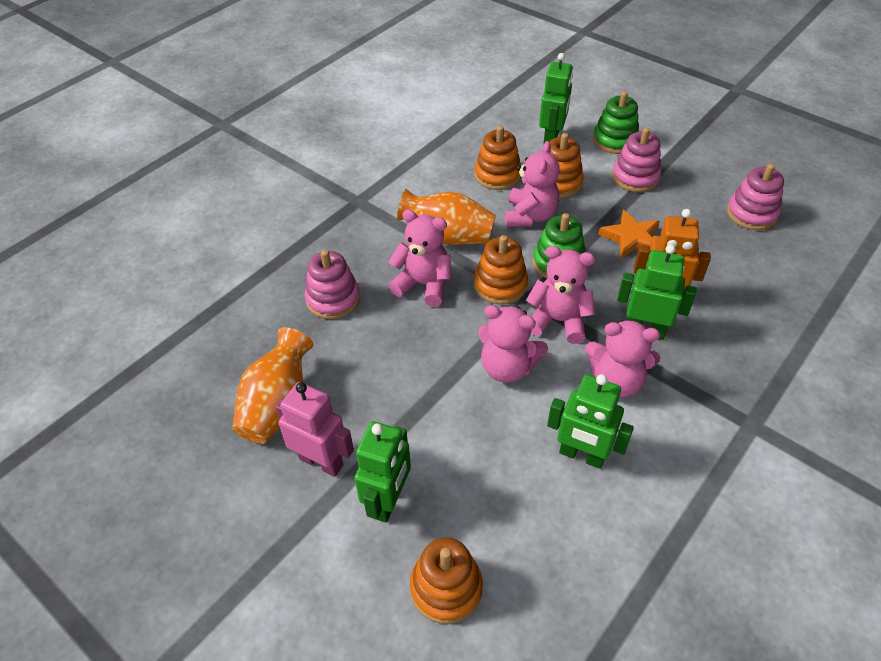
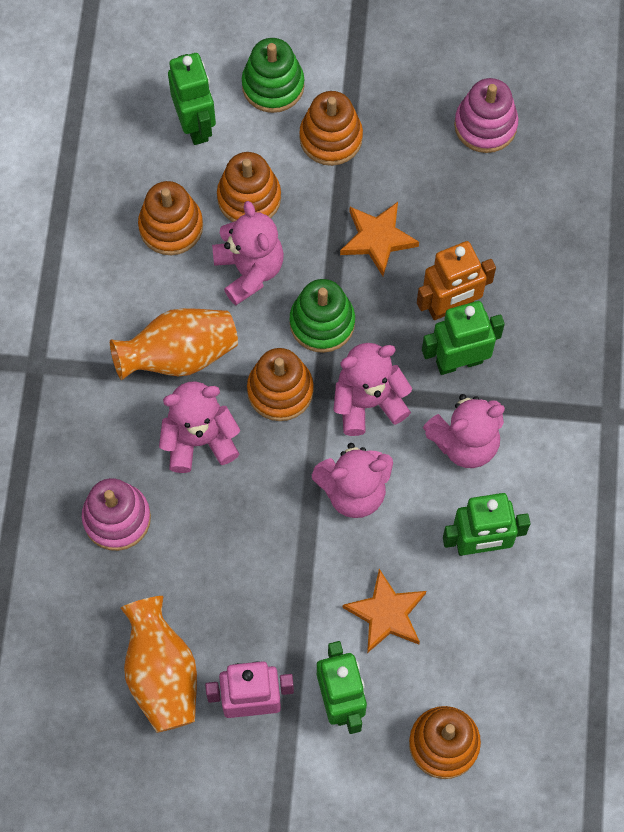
camera: 35 degrees left, 20 degrees up
(471, 460) = (386, 614): none -> orange star
(635, 177) = (331, 138): pink stacking toy -> orange stacking toy

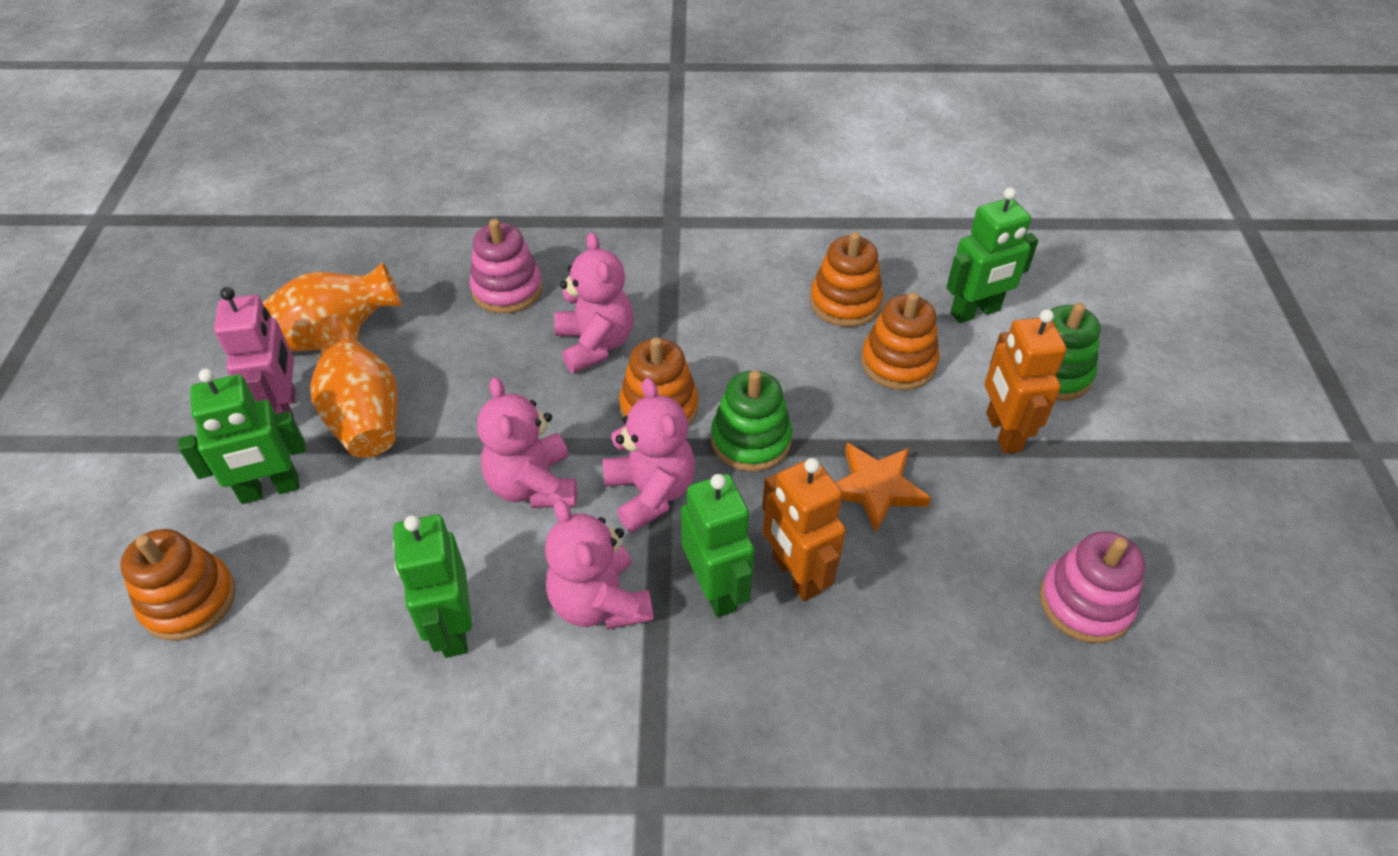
camera: 85 degrees right, 20 degrees down
(179, 355) = (693, 321): orange vase -> orange vase (363, 414)
(249, 270) = (806, 370): pink teddy bear -> none
(331, 138) = (1002, 432): orange stacking toy -> orange robot
(386, 614) = (371, 528): orange star -> none

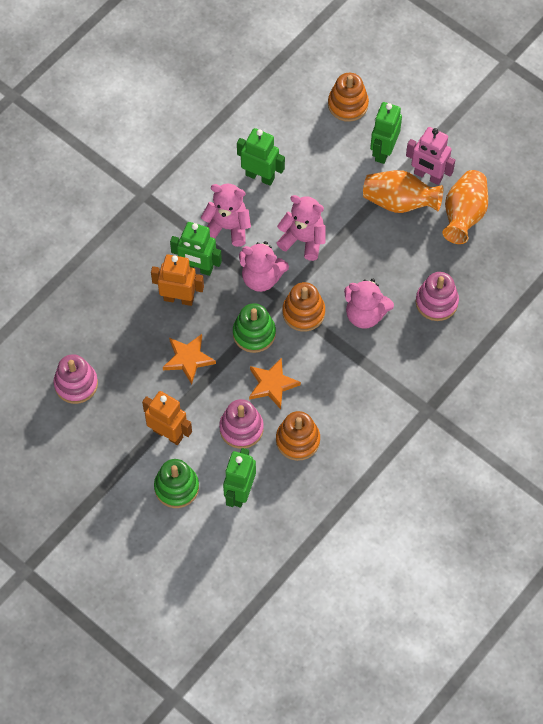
camera: 130 degrees right, 15 degrees up
(802, 372) = (272, 384): none -> orange star
(898, 363) = (241, 428): orange stacking toy -> pink stacking toy

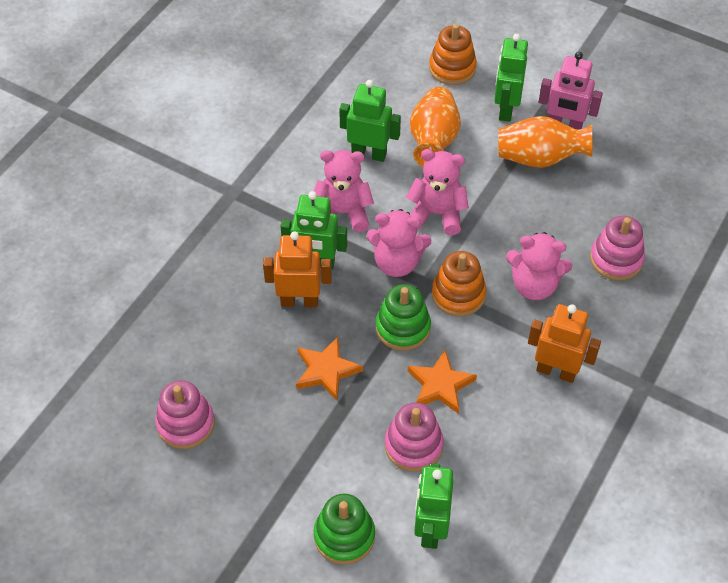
camera: 10 degrees left, 10 degrees down
(168, 433) = (319, 467): orange robot -> orange robot (556, 371)
(297, 440) = (490, 449): orange stacking toy -> none
(464, 215) = (618, 162): orange vase -> orange vase (433, 141)

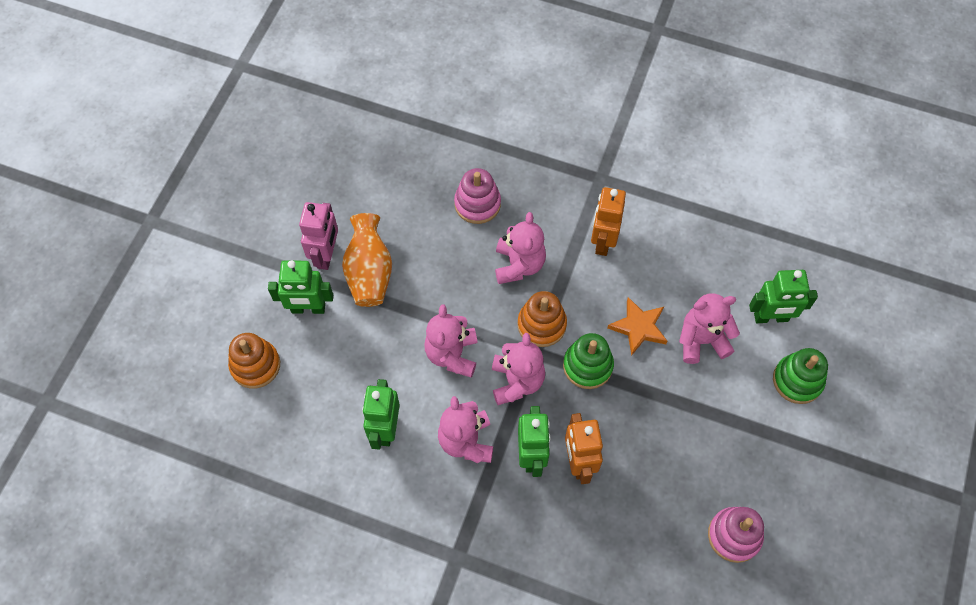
camera: 100 degrees left, 10 degrees up
(326, 370) = (648, 423): orange star -> none
(413, 445) = (702, 340): pink stacking toy -> pink teddy bear
(433, 141) = (360, 370): orange vase -> none

